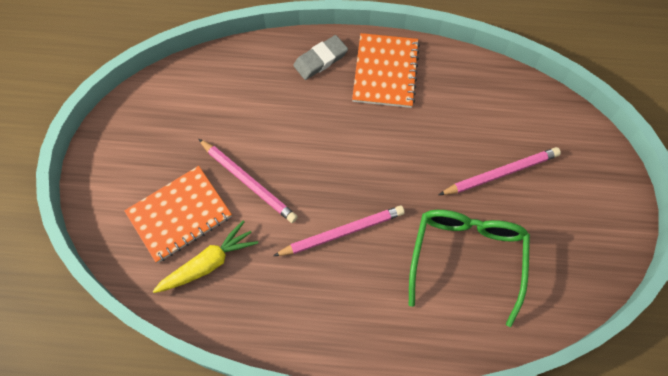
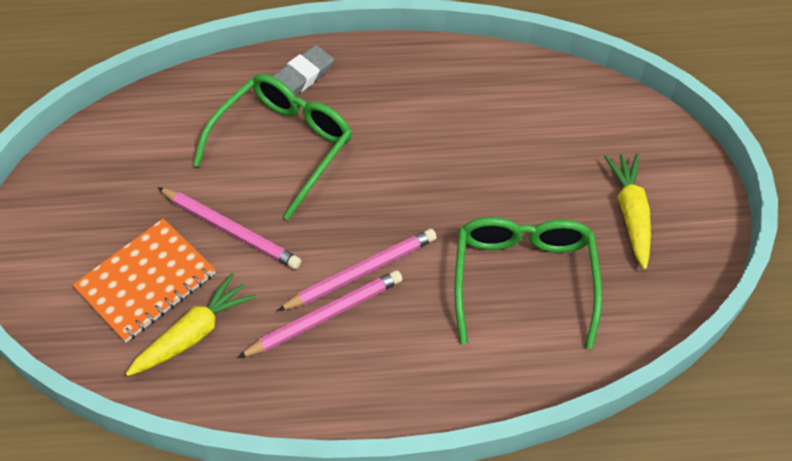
camera: 10 degrees left, 10 degrees down
(297, 117) = (282, 147): none -> green glasses
(385, 72) = (385, 80): orange notebook -> none
(501, 173) = (548, 176): pink pencil -> pink pencil (325, 316)
(561, 215) = (630, 213): none -> yellow carrot

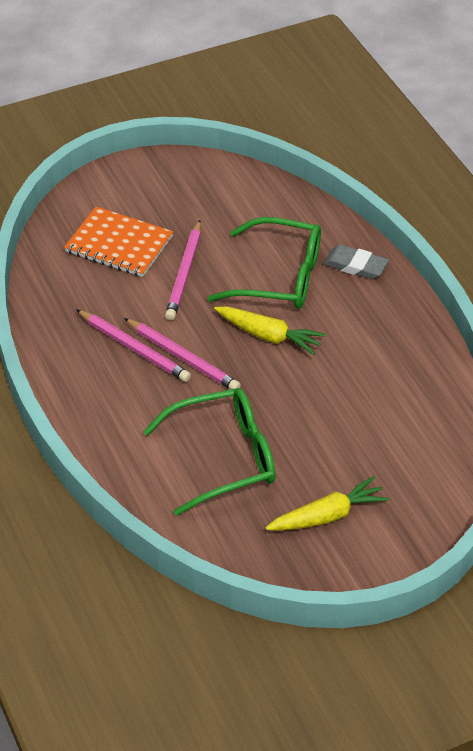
camera: 70 degrees right, 10 degrees down
(194, 333) = (88, 283): yellow carrot -> yellow carrot (269, 336)

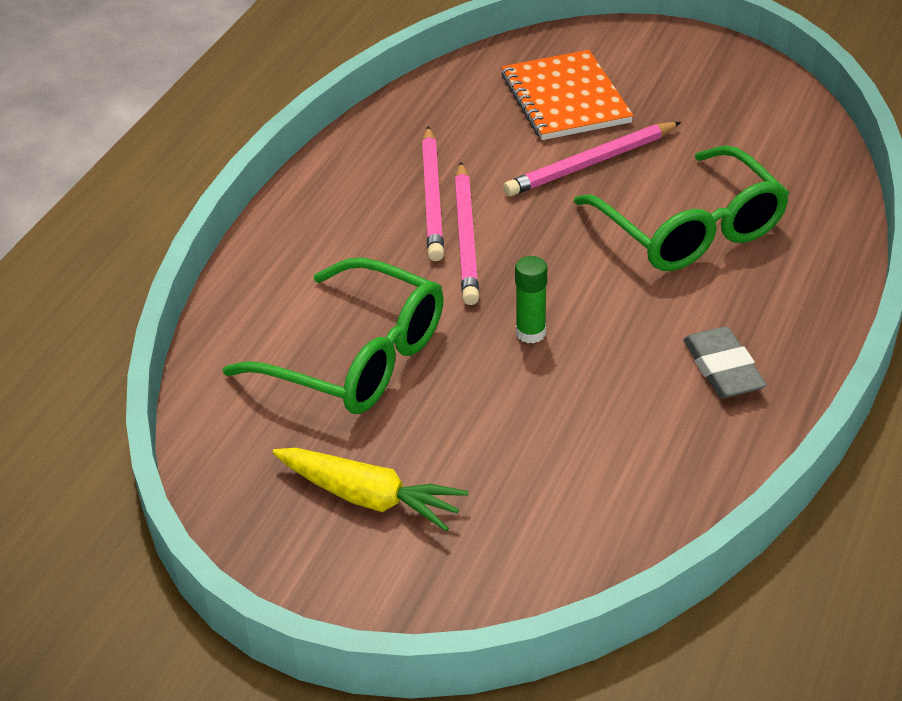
camera: 50 degrees right, 5 degrees down
(269, 336) = (589, 277): yellow carrot -> none
(283, 384) = (530, 333): none -> green glue stick
(355, 265) = (800, 273): grey eraser -> grey eraser (723, 368)

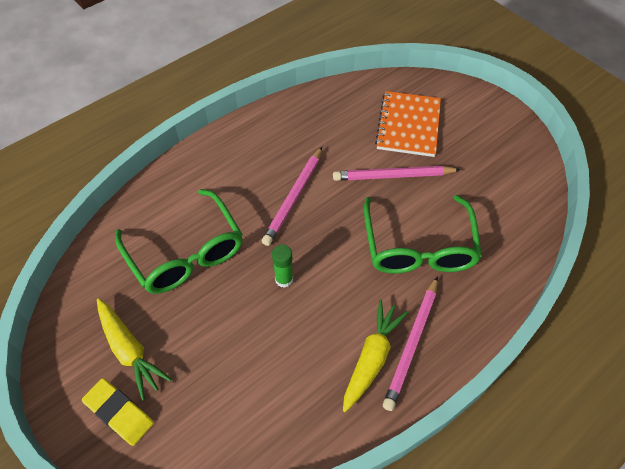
camera: 25 degrees right, 15 degrees up
(416, 570) = (119, 413): none -> yellow eraser
(432, 198) = (294, 163): pink pencil -> pink pencil (412, 344)
(723, 368) = (372, 357): grey eraser -> yellow carrot

